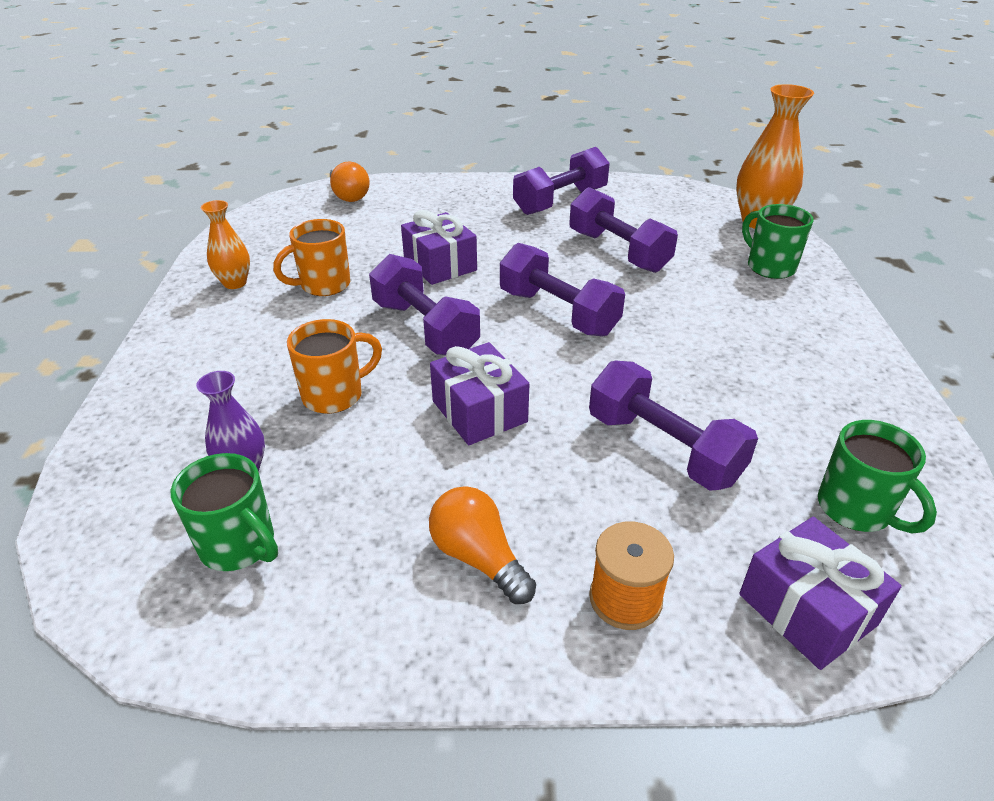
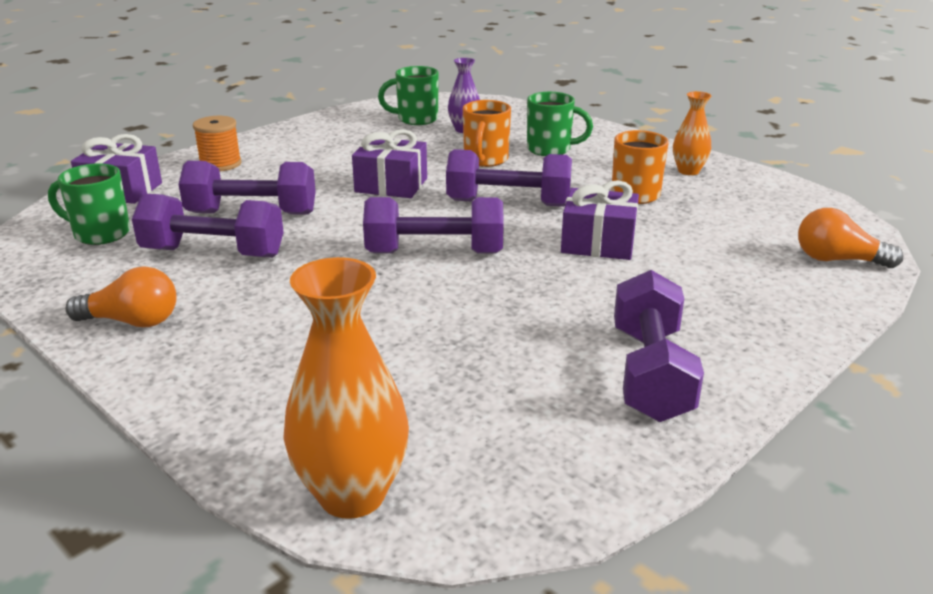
camera: 135 degrees right, 10 degrees down
(478, 558) = (306, 150): orange light bulb -> orange light bulb (132, 321)
(618, 251) = (472, 336): purple dumbbell -> purple dumbbell (213, 253)
(769, 267) = (276, 406): green mug -> green mug (550, 149)

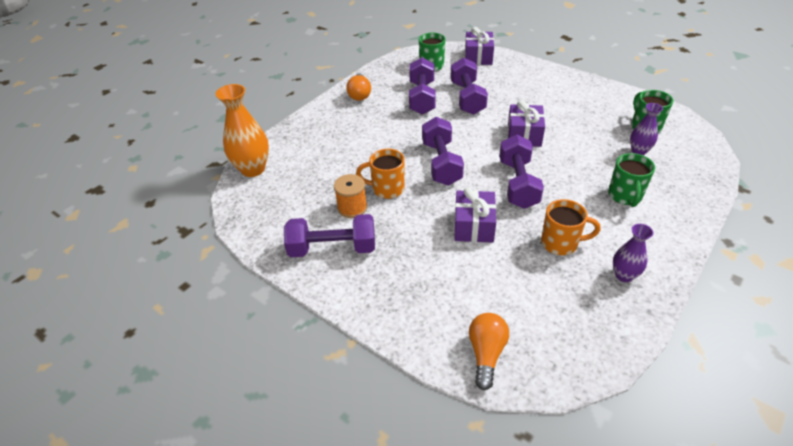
camera: 85 degrees right, 15 degrees up
(220, 164) = (524, 74): orange spool -> orange spool (352, 208)
(485, 160) = (585, 167): orange mug -> orange mug (387, 189)
(688, 171) = (624, 275): orange vase -> purple vase

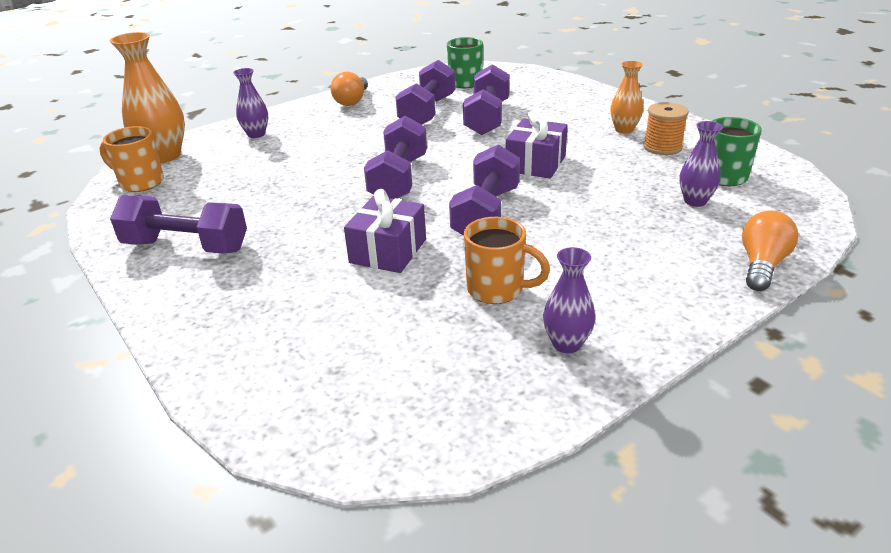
camera: 15 degrees right, 10 degrees down
(309, 137) = (256, 134): none -> purple vase
(352, 208) = (247, 209): orange spool -> orange spool (662, 147)
(387, 189) = (306, 196): orange mug -> orange mug (140, 182)
(478, 57) = (534, 80): purple gift -> none
(486, 354) = (286, 401): orange light bulb -> orange light bulb (762, 265)
(564, 96) = (624, 129): none -> orange vase
(625, 196) = (636, 249): green mug -> none

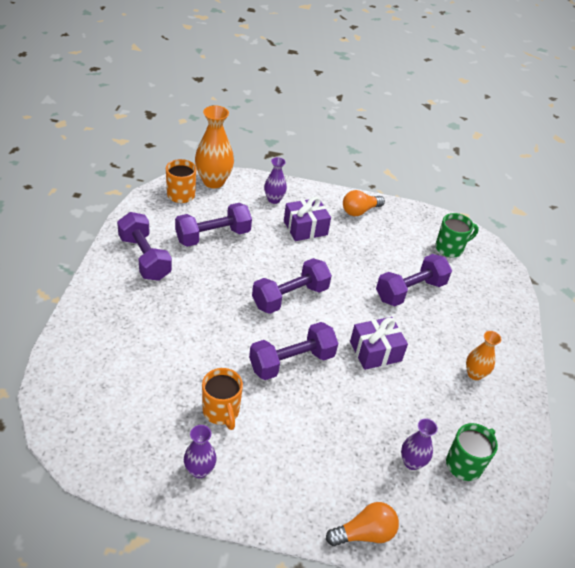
camera: 40 degrees right, 10 degrees up
(388, 251) = (214, 341): purple gift -> purple gift (305, 228)
(427, 112) = (385, 256): purple dumbbell -> purple dumbbell (213, 236)
(662, 147) = (471, 409): orange spool -> none

